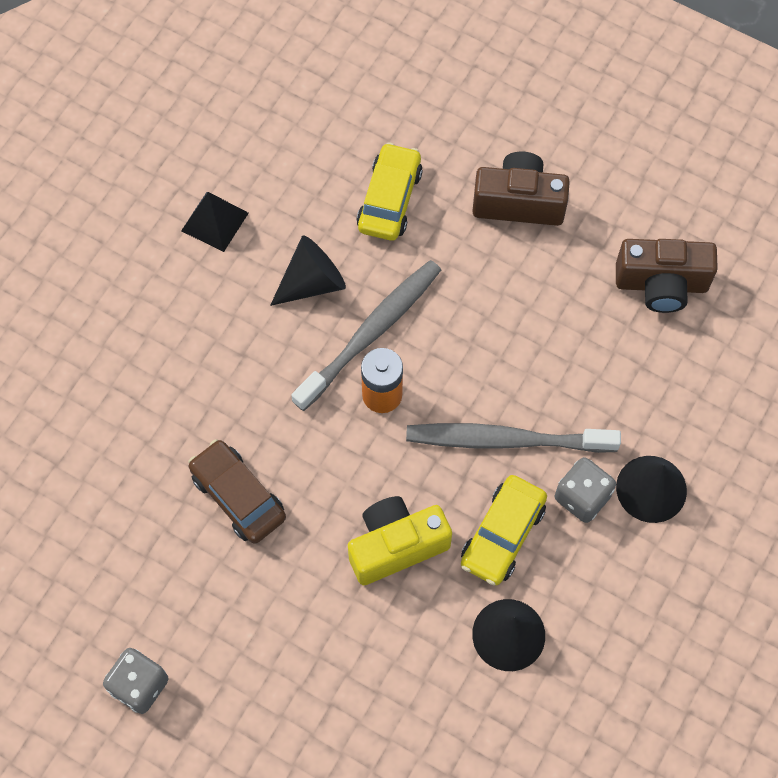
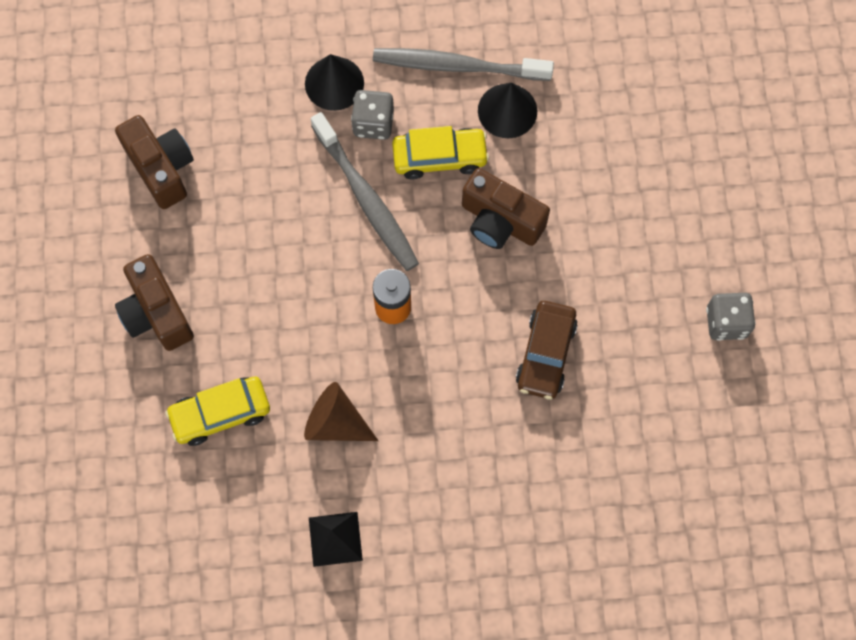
camera: 125 degrees left, 5 degrees up
(312, 282) = (335, 422): black cone -> brown cone
(370, 333) = (349, 349): grey toothbrush -> grey toothbrush (458, 66)
(396, 546) = (500, 221): yellow camera -> brown camera

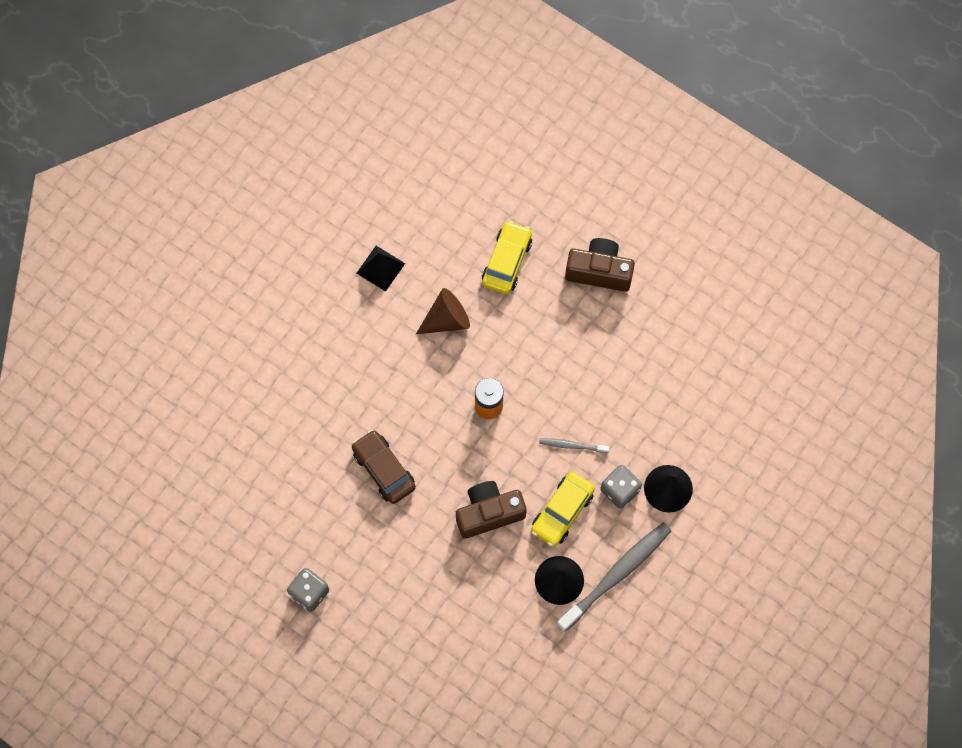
camera: 130 degrees right, 0 degrees up
(161, 168) = (694, 341): brown camera -> none
(366, 198) = (572, 445): grey toothbrush -> grey toothbrush, size x0.48

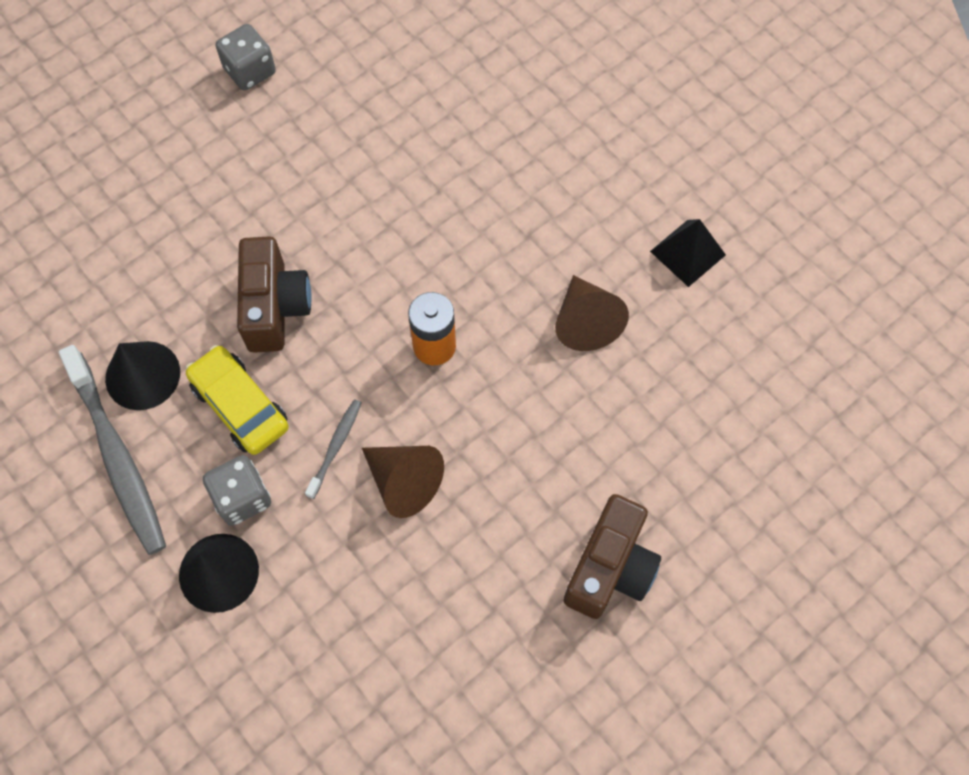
camera: 105 degrees right, 5 degrees down
(384, 469) = (384, 190): brown car -> none
(507, 261) = (659, 429): yellow car -> none
(582, 399) = (404, 482): none -> brown cone

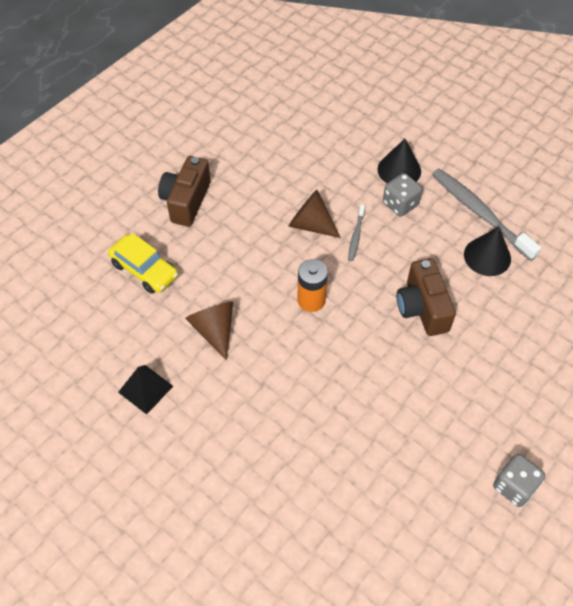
camera: 170 degrees right, 10 degrees down
(240, 406) = (420, 248): yellow car -> yellow car (144, 270)

